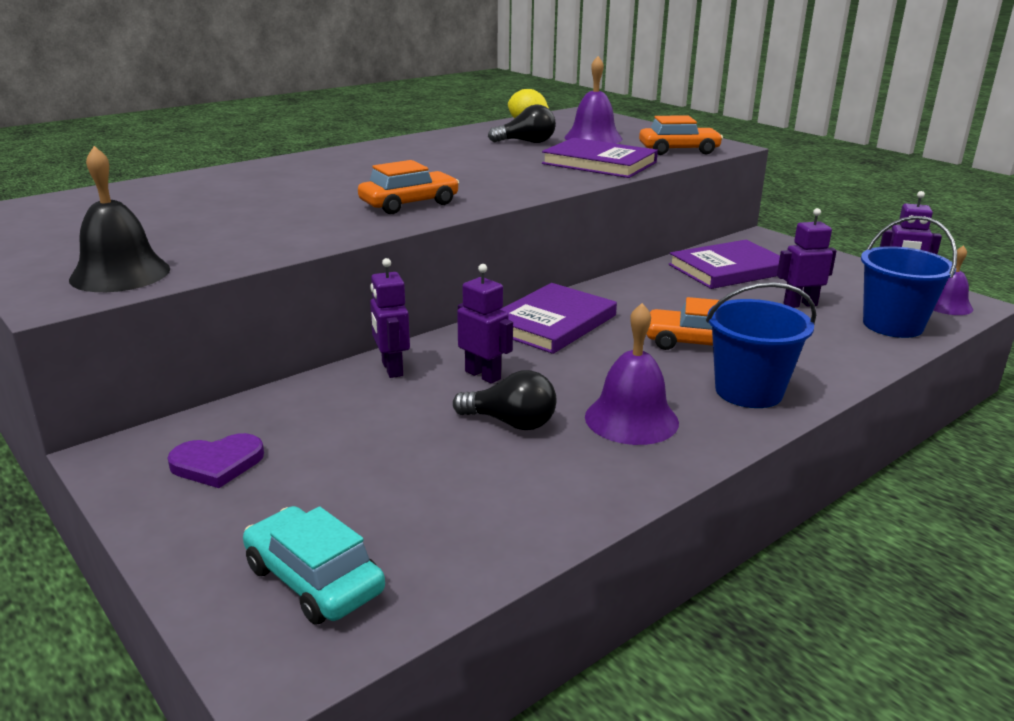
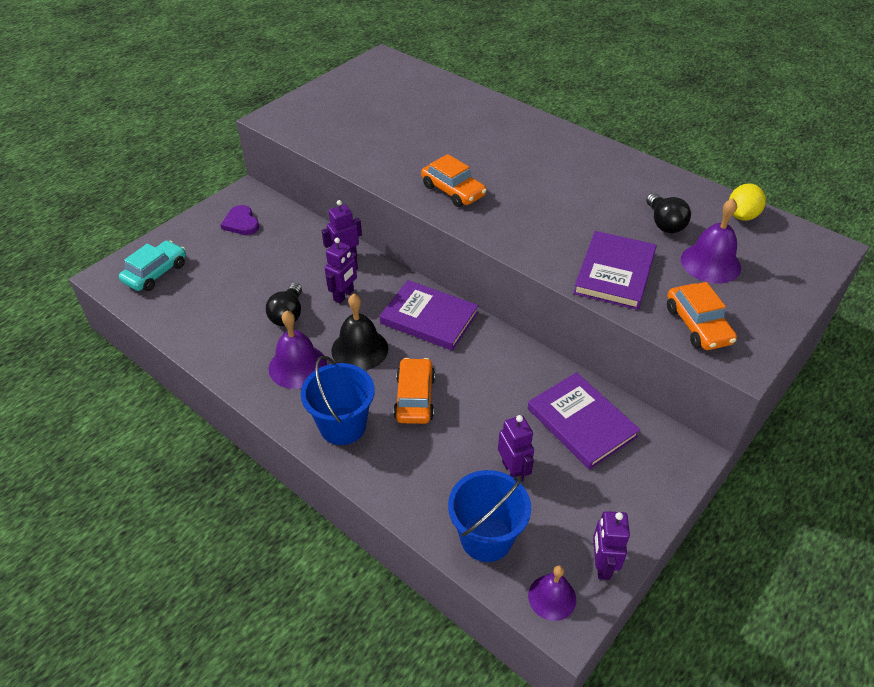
camera: 80 degrees right, 20 degrees up
(120, 274) = (304, 124): black bell -> black bell (359, 349)

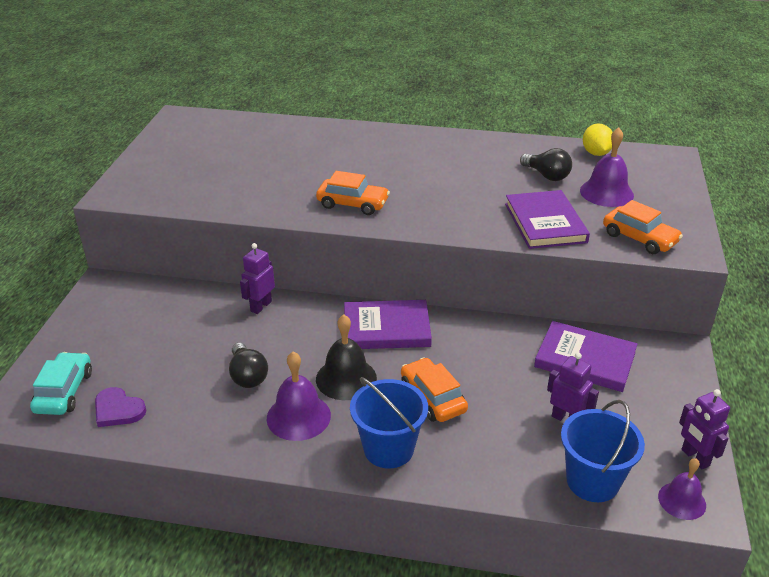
camera: 30 degrees left, 10 degrees down
(241, 223) = (122, 312): purple heart -> purple heart (118, 410)
(344, 295) = (289, 339): purple robot -> none

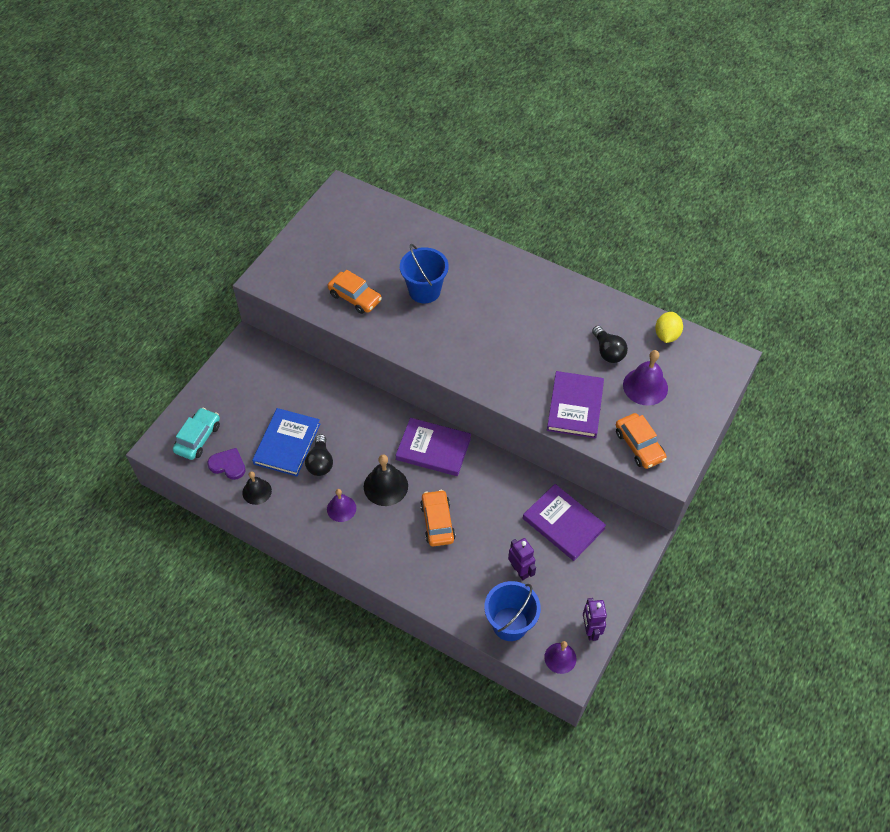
camera: 20 degrees right, 20 degrees up
(118, 410) = (228, 465): purple heart -> purple heart turned 150 degrees clockwise
(171, 428) = (257, 491): none -> black bell
(194, 368) = (287, 444): none -> blue book
(261, 306) = (351, 399): purple robot -> none
(298, 416) = (341, 508): purple bell -> purple bell, size x0.65
(352, 204) = (437, 341): orange car -> orange car (355, 297)
(388, 449) = (389, 554): blue bucket -> blue bucket (424, 291)

